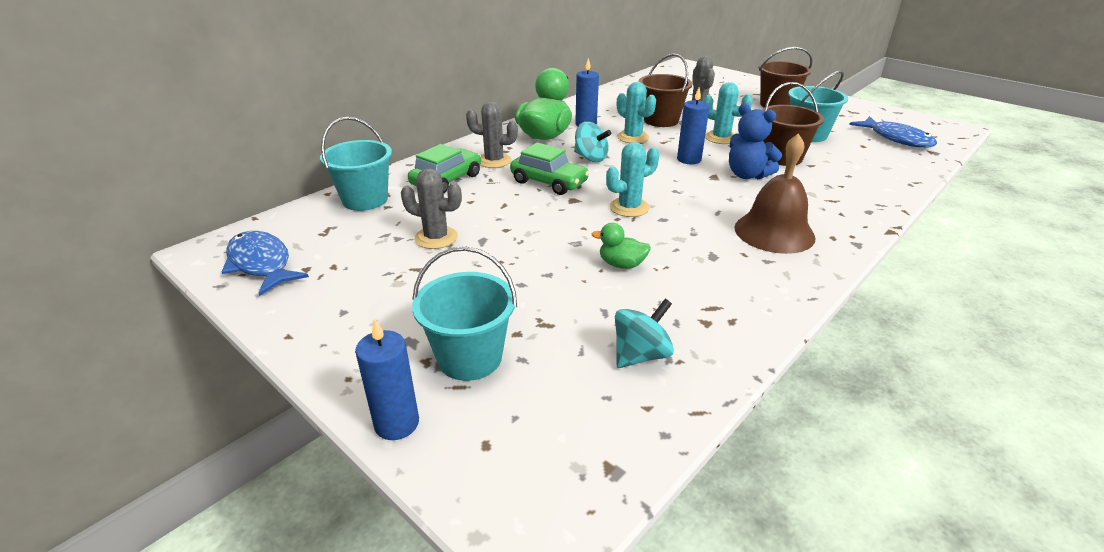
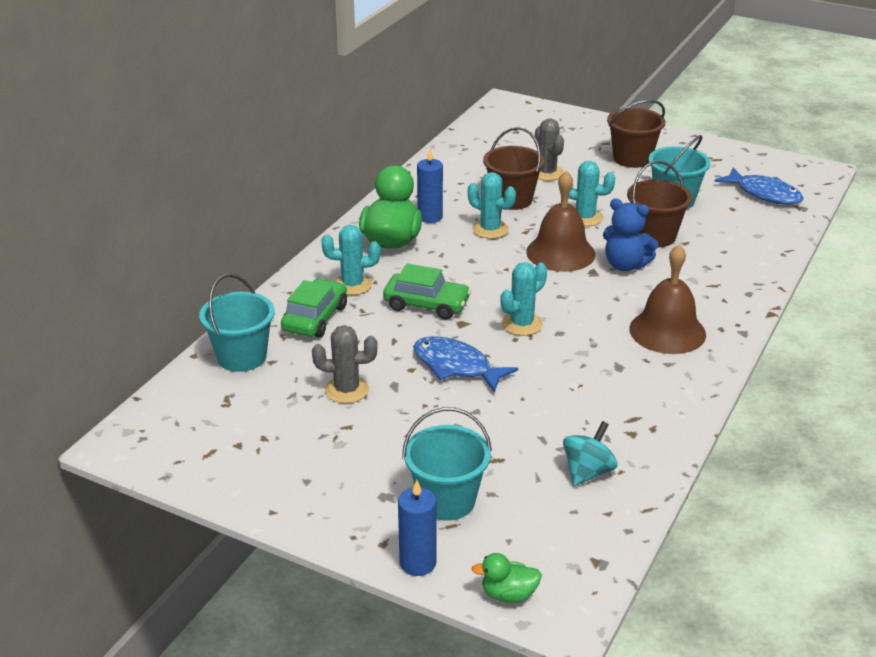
camera: 15 degrees left, 0 degrees up
(261, 264) = (188, 448): blue fish -> blue fish (456, 366)
(494, 161) = (352, 285): grey cactus -> turquoise cactus
(590, 158) = (456, 265): turquoise spinning top -> none
(621, 264) = (539, 389): green duck -> green duck (508, 594)
(689, 159) = (560, 253): blue candle -> brown bell

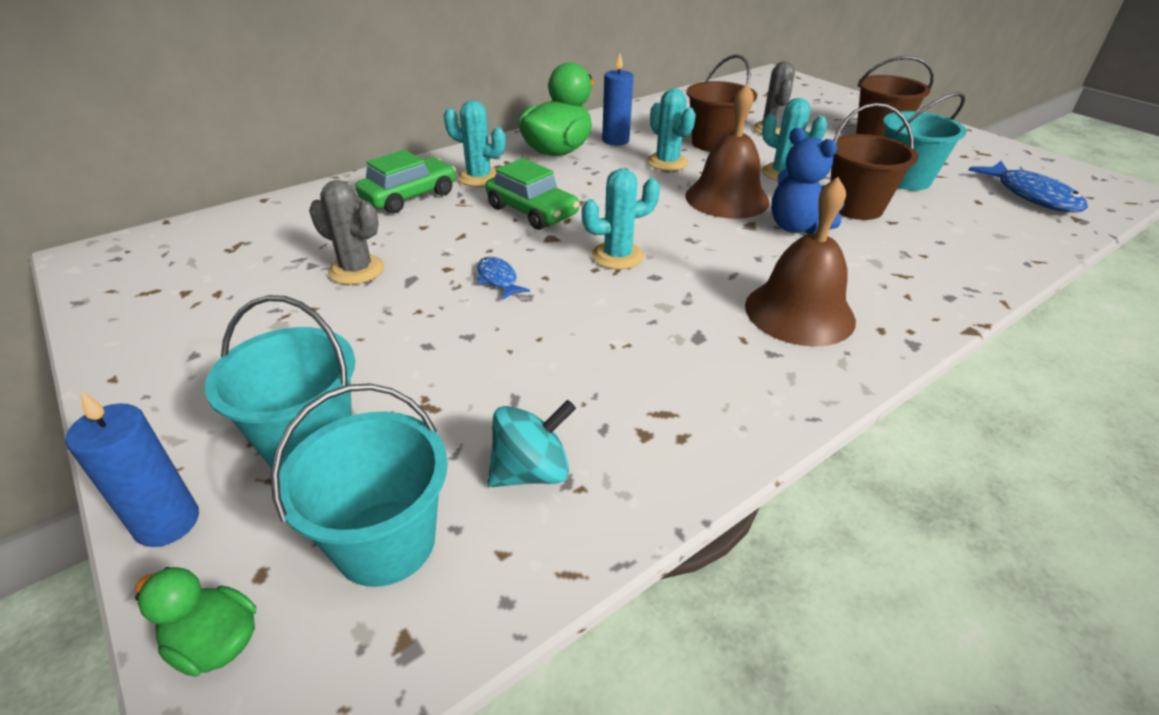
camera: 25 degrees right, 5 degrees up
(242, 357) = (301, 212): turquoise bucket -> turquoise bucket (385, 542)
(456, 366) = (498, 279): blue fish -> blue fish, size x0.53

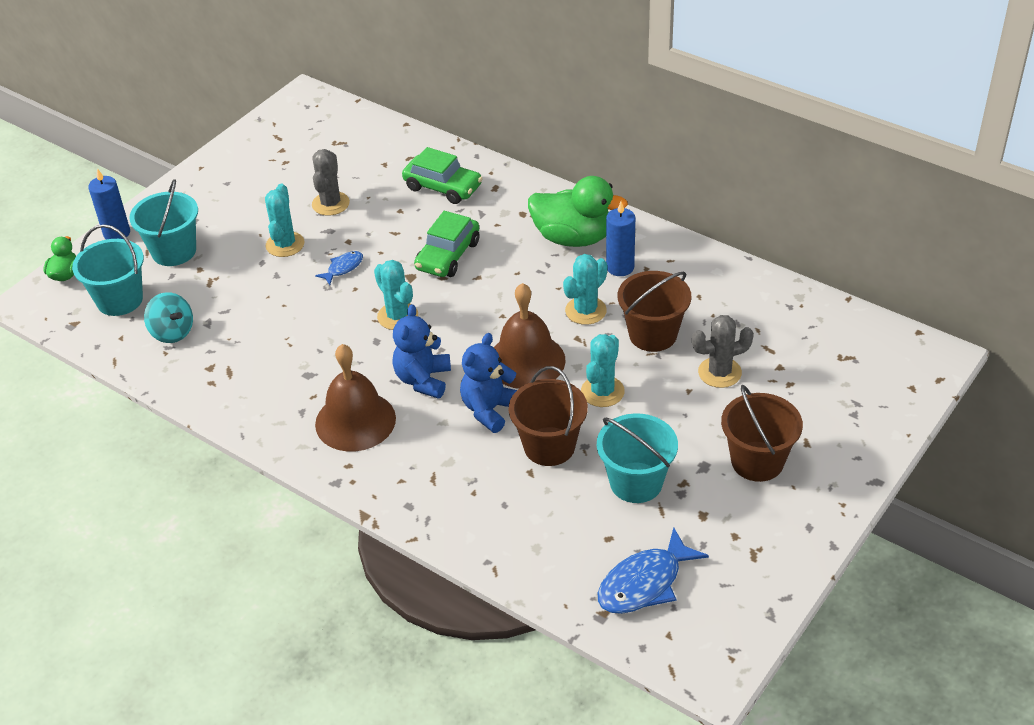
camera: 75 degrees right, 5 degrees up
(479, 177) = (494, 210): turquoise cactus -> turquoise cactus (285, 244)
(737, 256) = (423, 380): none -> blue teddy bear

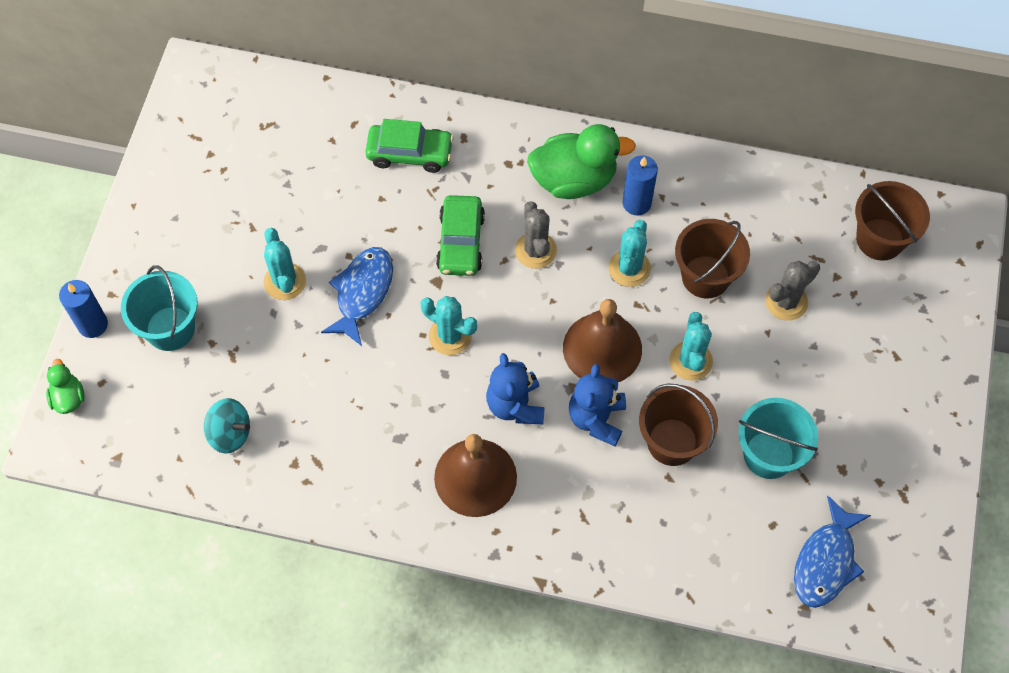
camera: 25 degrees left, 20 degrees up
(120, 300) = (149, 411): turquoise bucket -> none
(330, 204) = (304, 212): grey cactus -> grey cactus (535, 250)
(343, 268) = (362, 292): blue fish -> blue fish, size x1.88
(757, 461) = (863, 393): brown bucket -> brown bucket (880, 239)

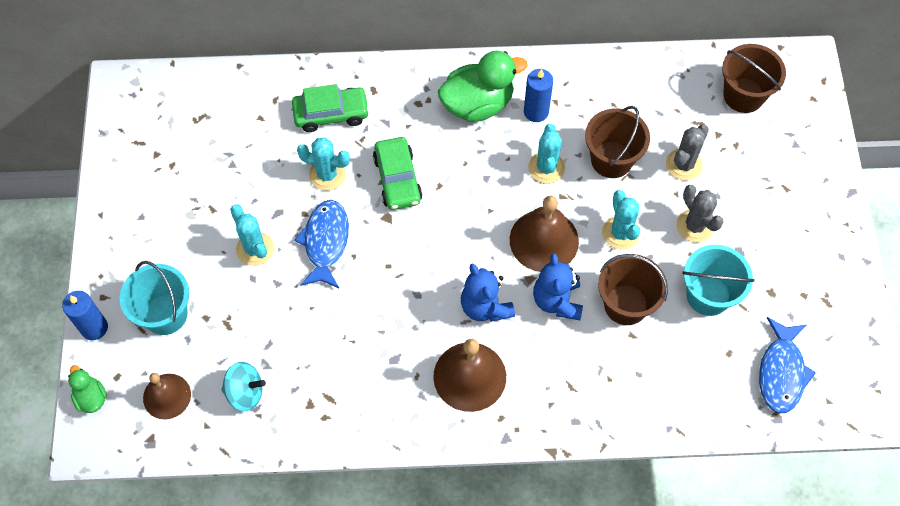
camera: 15 degrees left, 0 degrees up
(147, 416) = (167, 396): none -> brown bell
(450, 336) = (412, 261): turquoise cactus -> turquoise cactus (327, 174)
(535, 250) = (463, 171): grey cactus -> grey cactus (695, 226)

